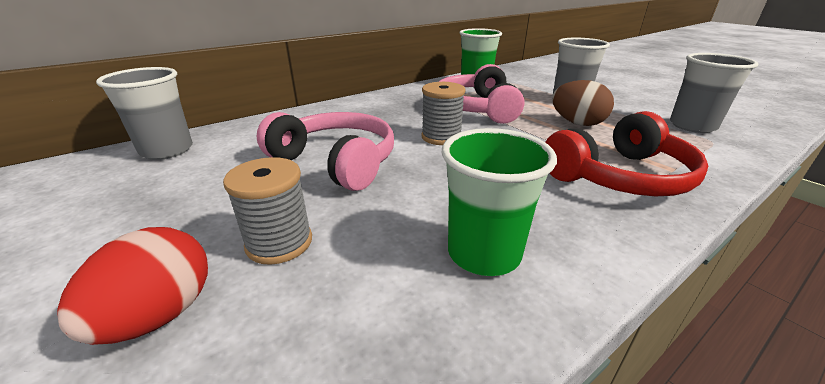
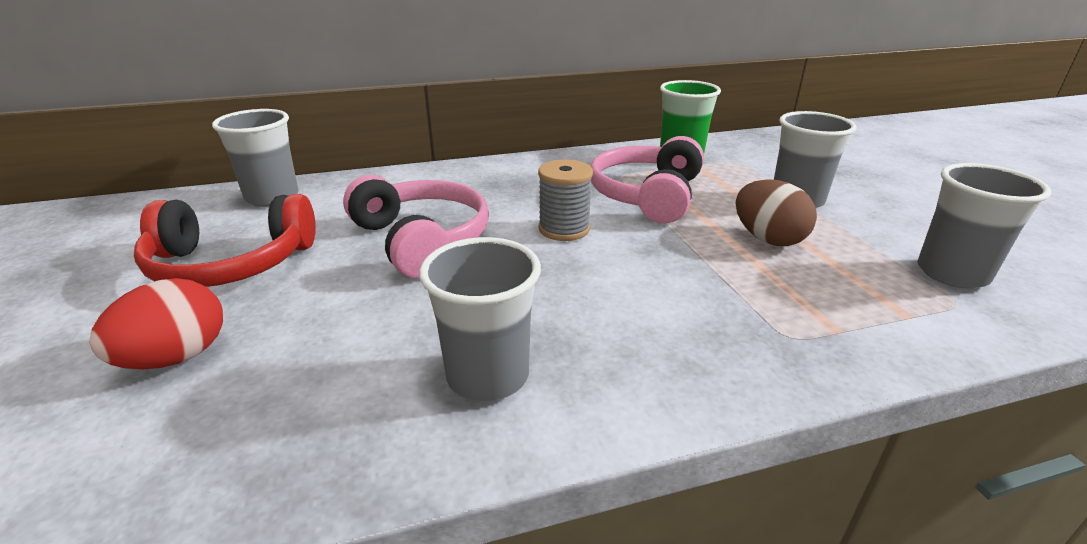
camera: 20 degrees right, 0 degrees up
(279, 243) = (306, 317): grey spool -> none
(483, 253) = (488, 376): green cup -> grey cup
(619, 176) = (745, 325): red headphones -> red headphones (231, 264)

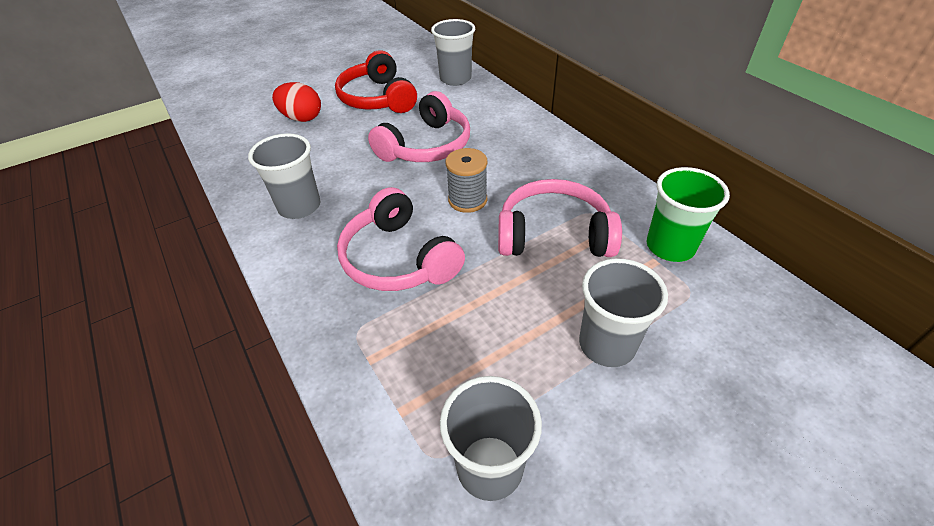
camera: 75 degrees right, 15 degrees up
(658, 289) = (398, 258): none -> pink headphones
(767, 239) = (503, 319): brown egg -> none

